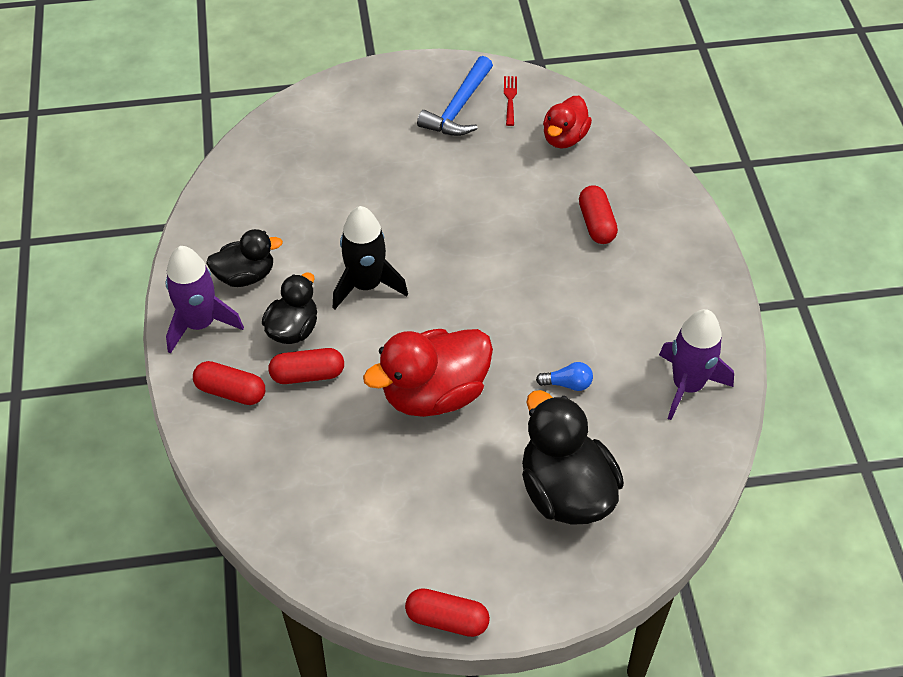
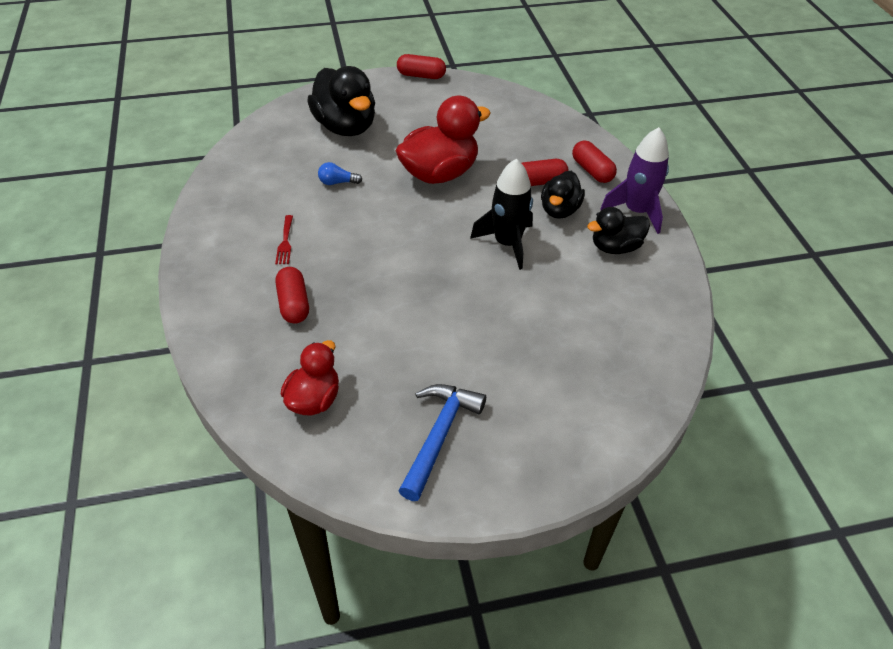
camera: 175 degrees right, 5 degrees down
(231, 392) = (592, 171): red capsule -> red capsule turned 45 degrees clockwise
(510, 98) = (376, 453): red fork -> red fork (285, 242)
(687, 386) = (244, 184): purple rocket -> none

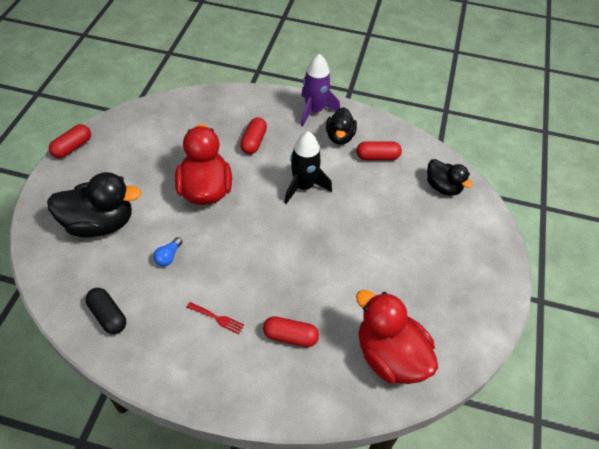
camera: 65 degrees left, 5 degrees up
(248, 173) = (108, 316): none -> black capsule
(314, 399) = (390, 356): red duck -> red duck, size x1.66
(439, 436) = (450, 297): blue hammer -> none
(559, 210) = (289, 145): black duck -> black duck (443, 187)
(592, 171) = (262, 110): red capsule -> red capsule (377, 157)

